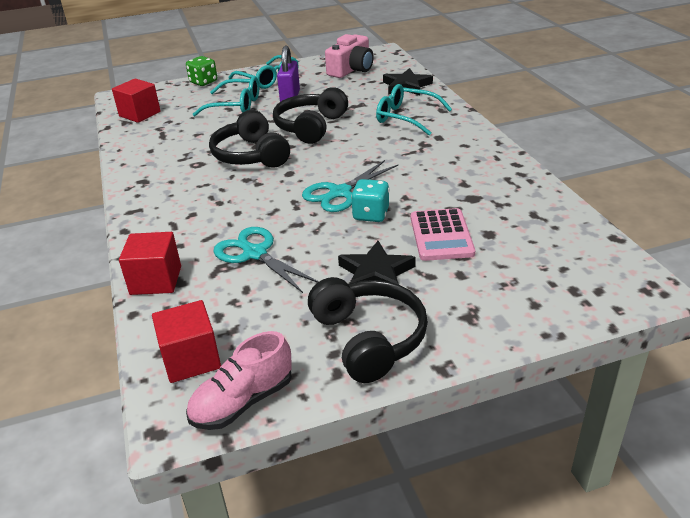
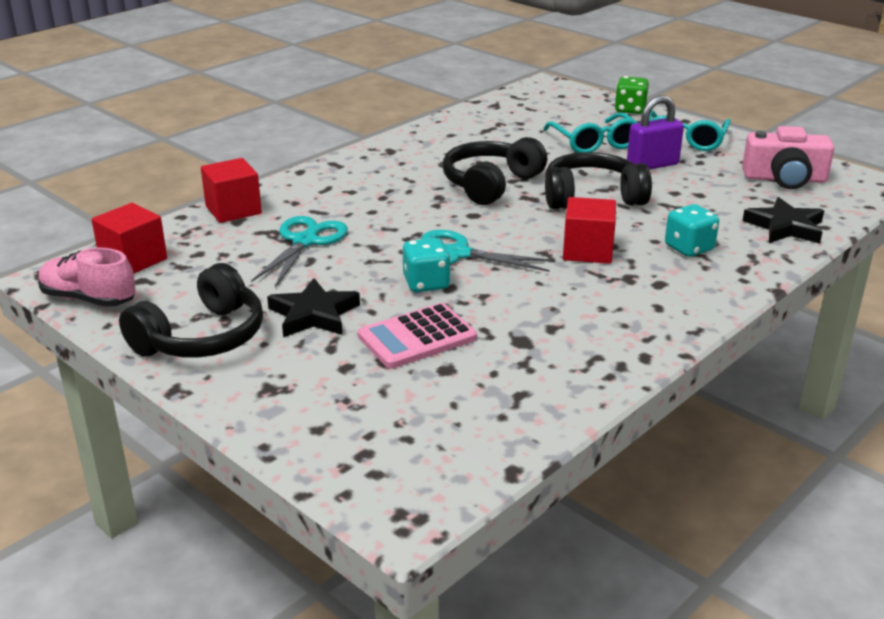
camera: 60 degrees right, 5 degrees down
(140, 114) = (519, 105): red cube -> red cube (587, 251)
(405, 117) = (689, 248): turquoise glasses -> turquoise dice

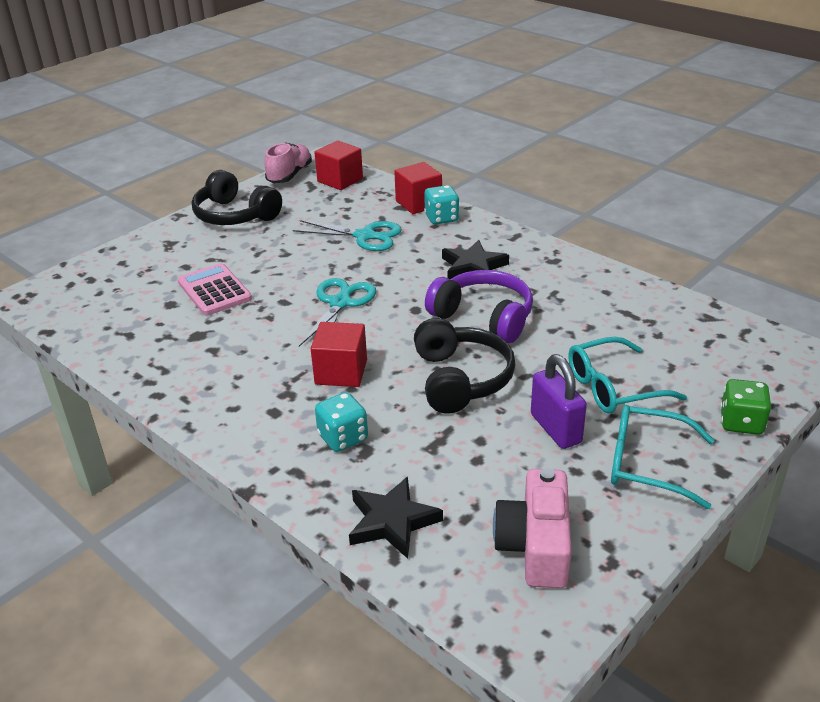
camera: 90 degrees right, 5 degrees up
(313, 314) = (255, 249): black star -> black star (473, 267)
(426, 283) = (292, 291): turquoise dice -> turquoise dice (441, 218)
(491, 184) = (483, 317): black headphones -> purple headphones

